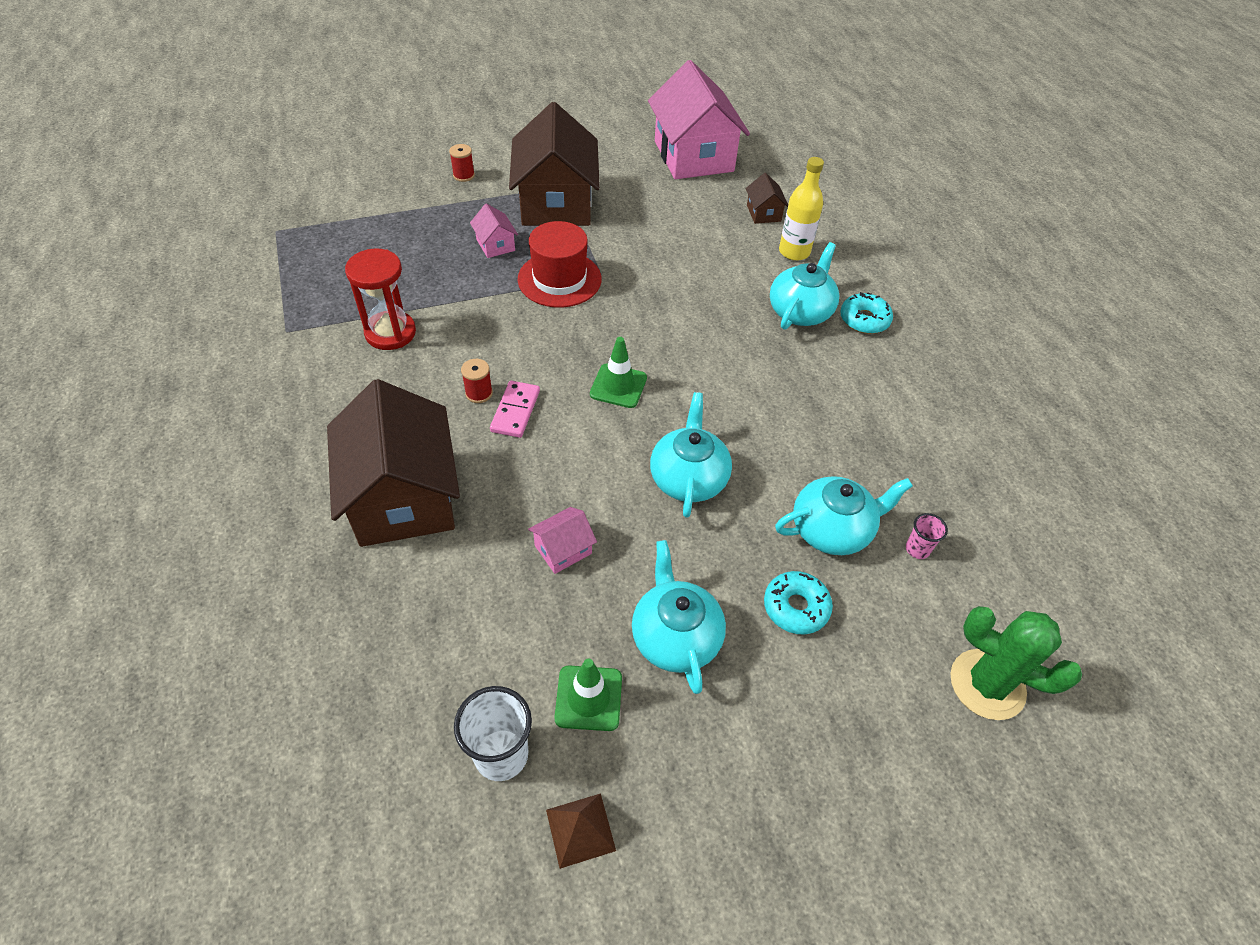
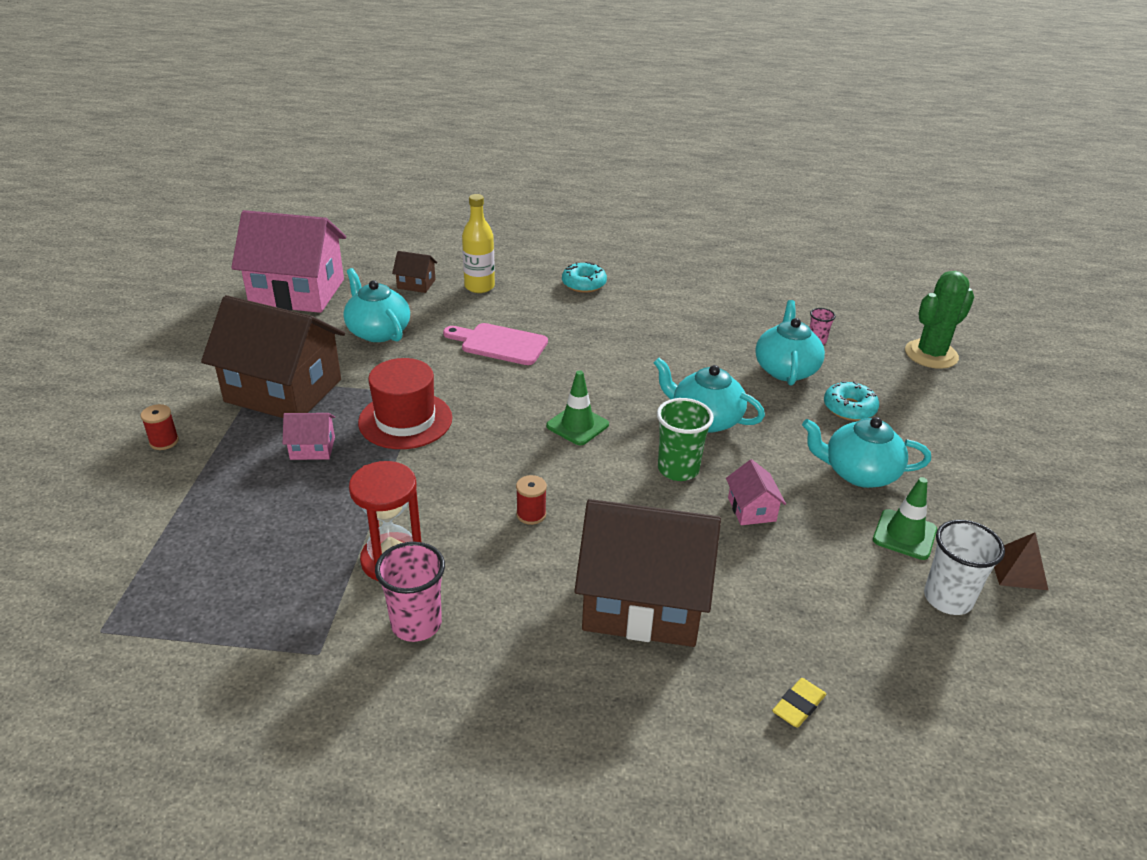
camera: 65 degrees left, 15 degrees down
(314, 639) = (798, 706): none -> yellow eraser
(329, 369) = (416, 624): none -> pink cup
(515, 411) = (570, 496): pink domino -> none
(594, 477) = (678, 469): none -> green cup
(709, 296) = (499, 344): none -> pink cutting board
(800, 311) = (553, 307): turquoise teapot -> turquoise teapot (378, 331)

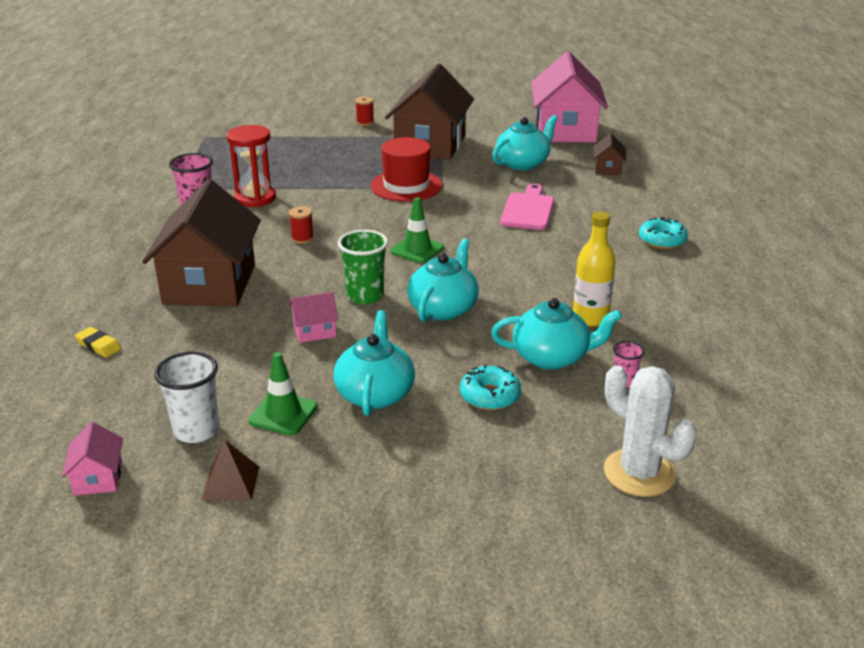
camera: 85 degrees right, 5 degrees down
(312, 448) = (366, 162): pink house -> pink house (98, 478)
(479, 287) = (621, 193): yellow bottle -> yellow bottle (590, 318)
(931, 354) = (639, 473): green cactus -> white cactus

